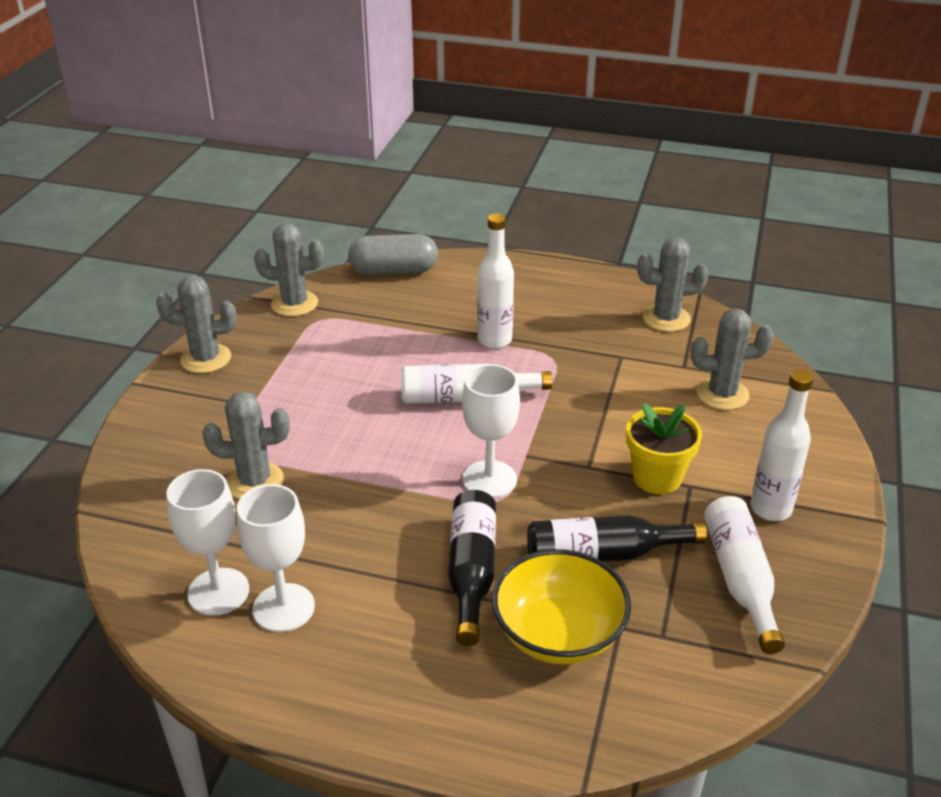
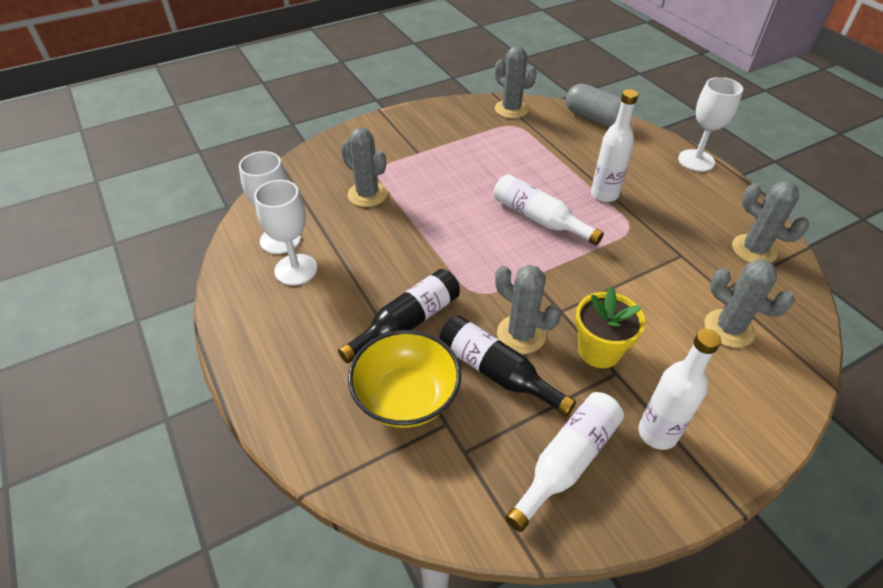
camera: 45 degrees right, 10 degrees up
(206, 359) = (427, 115): grey cactus -> grey cactus (521, 334)
(489, 479) = (488, 276): white goblet -> white goblet (696, 160)

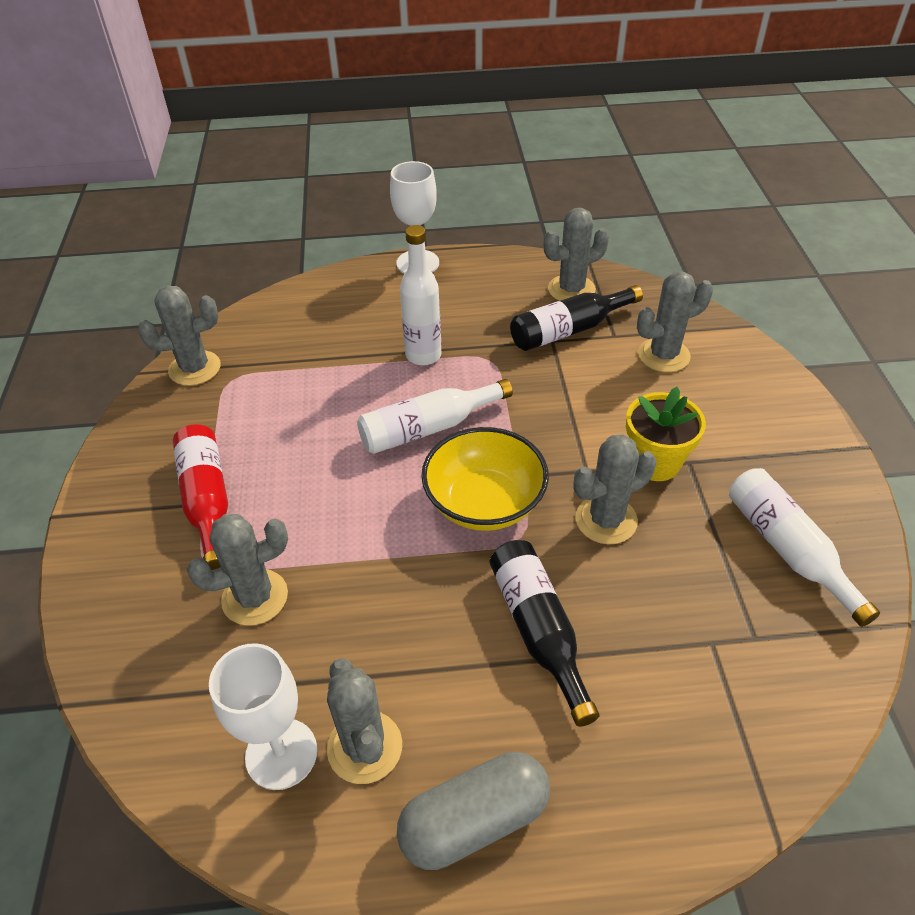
camera: 65 degrees left, 0 degrees up
(296, 269) = (365, 747): white goblet -> grey cactus
(406, 397) = (660, 672): yellow bowl -> yellow bowl (484, 502)
(420, 153) = (207, 501): none -> red bottle
(496, 372) = (652, 565): black bottle -> black bottle (569, 330)
(594, 119) = (282, 304): grey capsule -> grey capsule (474, 820)
(657, 433) = (771, 464): white bottle -> none

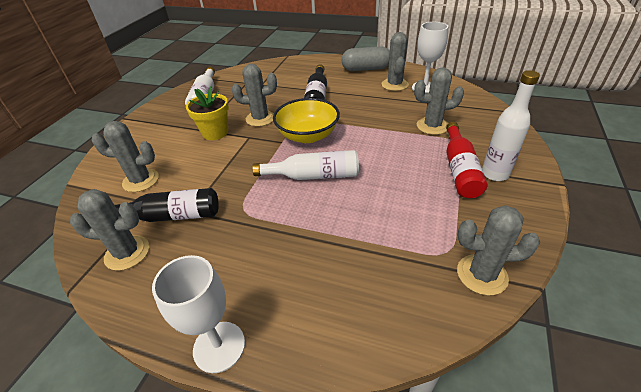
camera: 155 degrees left, 5 degrees down
(423, 355) = (285, 227): white bottle -> white bottle (495, 174)

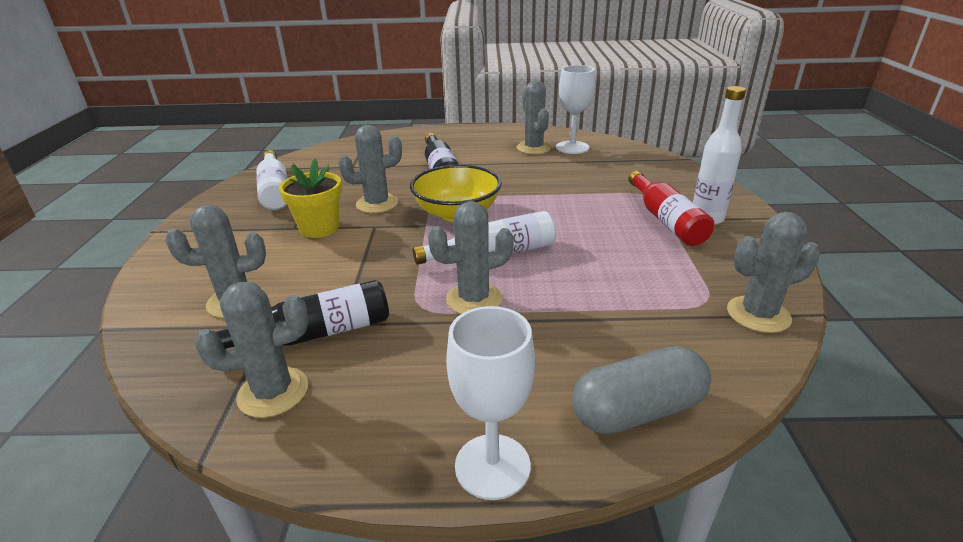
camera: 20 degrees left, 10 degrees down
(366, 69) = (486, 136): grey capsule -> grey capsule (637, 410)
(432, 126) = (607, 183): grey cactus -> grey cactus (474, 299)

